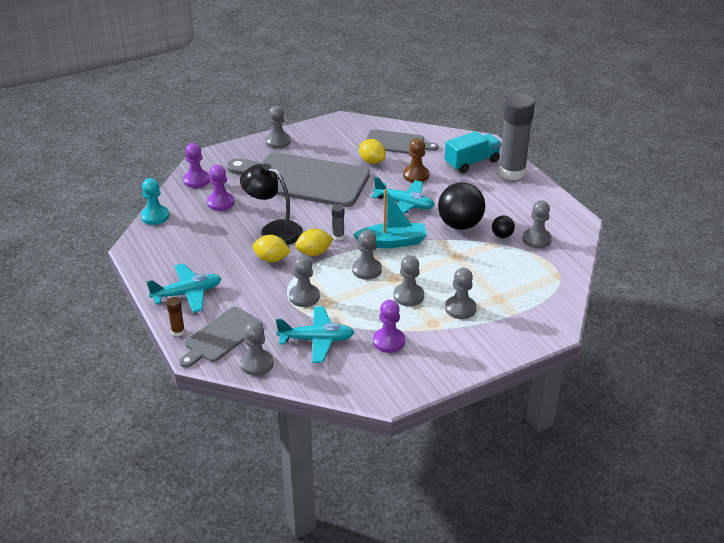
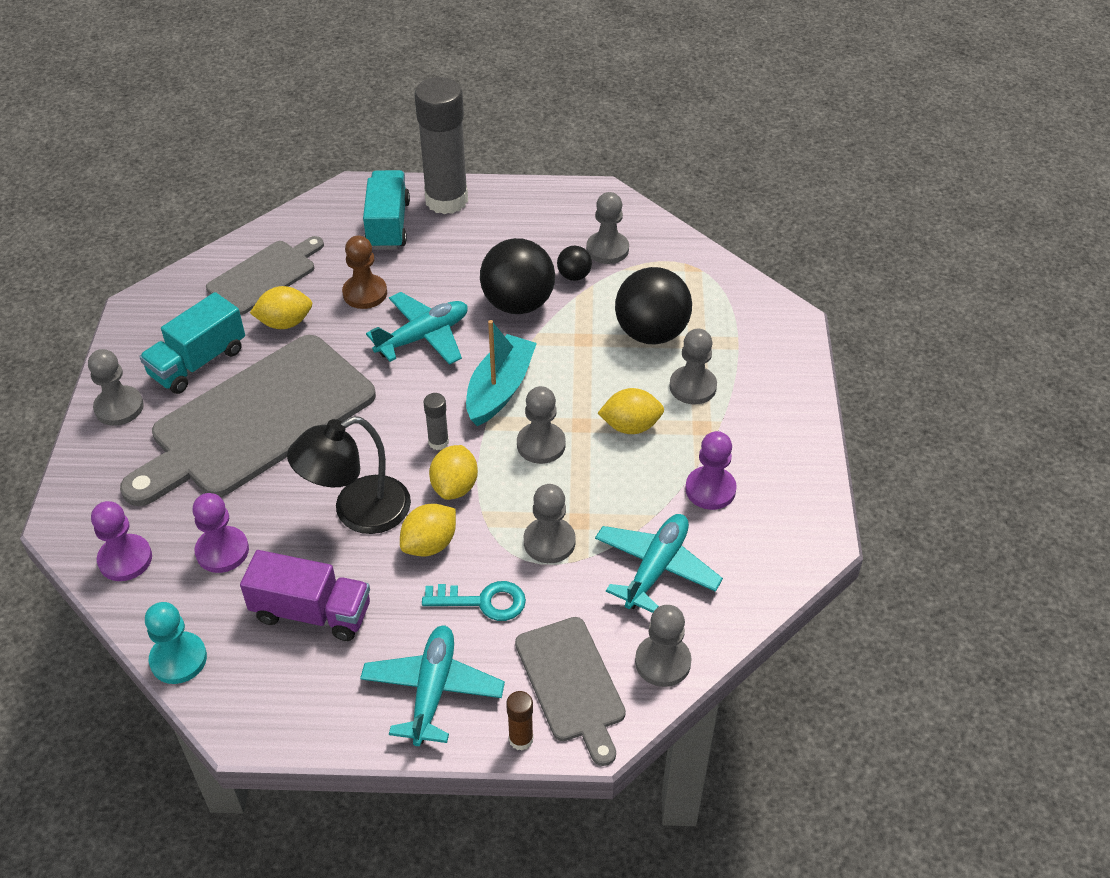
camera: 60 degrees left, 10 degrees up
(205, 241) = (311, 612): none -> purple truck
(250, 289) = (482, 601): none -> turquoise key
(323, 149) = (198, 362): none -> turquoise truck
(408, 296) = (630, 426): grey pawn -> yellow lemon
(487, 279) = (651, 333): none -> black ball

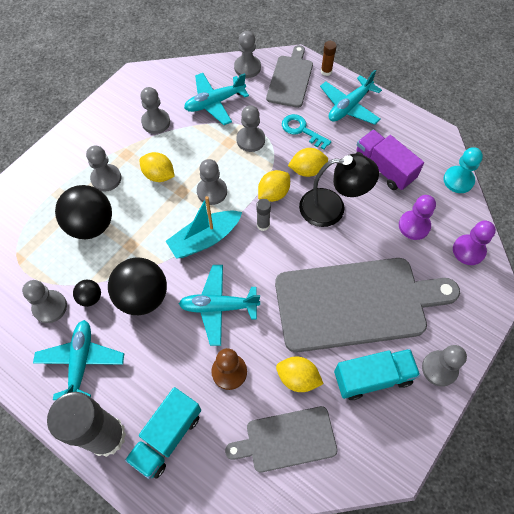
camera: 145 degrees left, 15 degrees up
(526, 230) = (81, 362): none -> turquoise plane
(710, 489) = (156, 122): purple pawn -> grey pawn

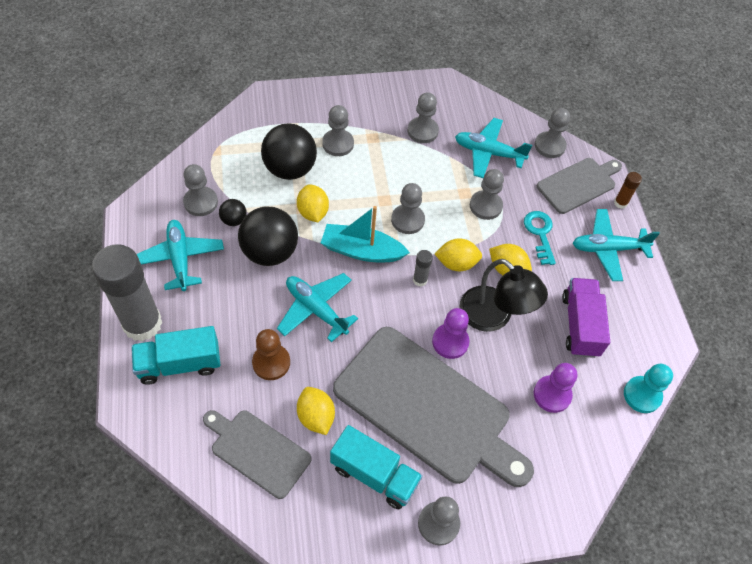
camera: 40 degrees right, 5 degrees down
(81, 362) = (180, 259): turquoise plane -> turquoise plane turned 60 degrees counterclockwise
(159, 175) = (380, 173): yellow lemon -> yellow lemon (313, 212)
(468, 250) = (580, 460): purple pawn -> purple pawn (450, 342)

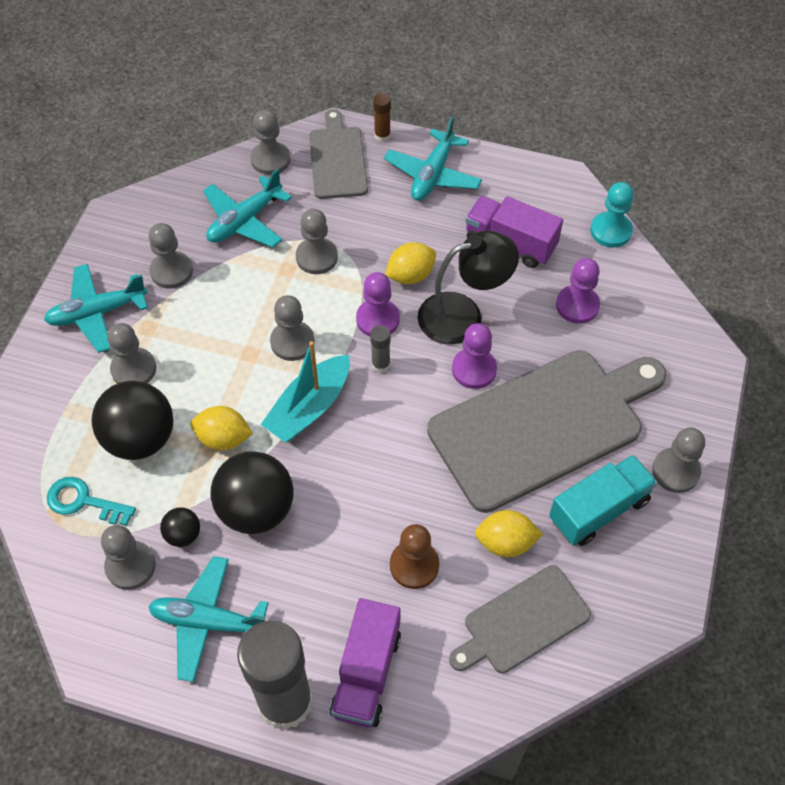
camera: 60 degrees left, 0 degrees up
(180, 364) = (367, 673): turquoise truck -> purple truck
(316, 309) = (365, 488): turquoise plane -> turquoise plane (97, 313)
(456, 263) = (377, 319): yellow lemon -> purple pawn
(540, 234) = (381, 224): turquoise key -> turquoise key (84, 502)

